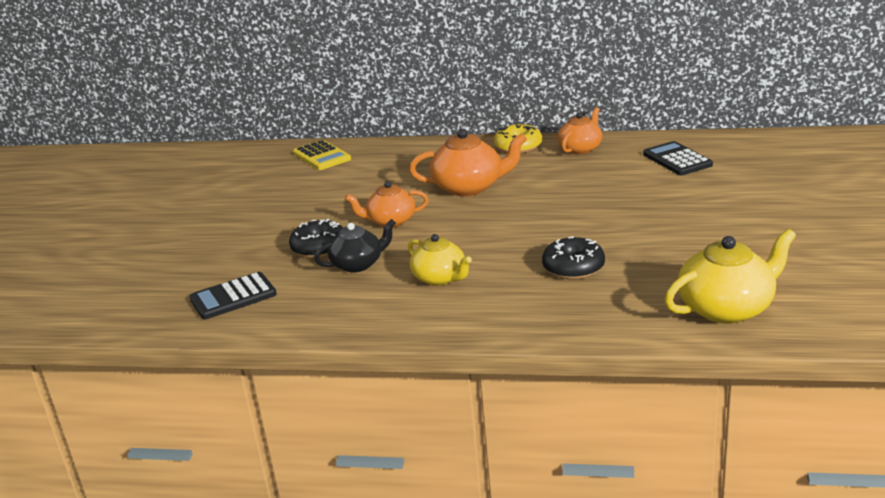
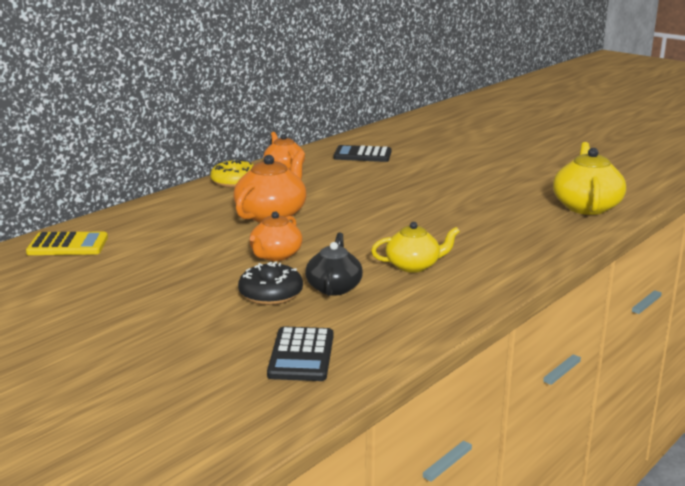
camera: 60 degrees left, 5 degrees down
(573, 268) = (469, 224): black donut -> none

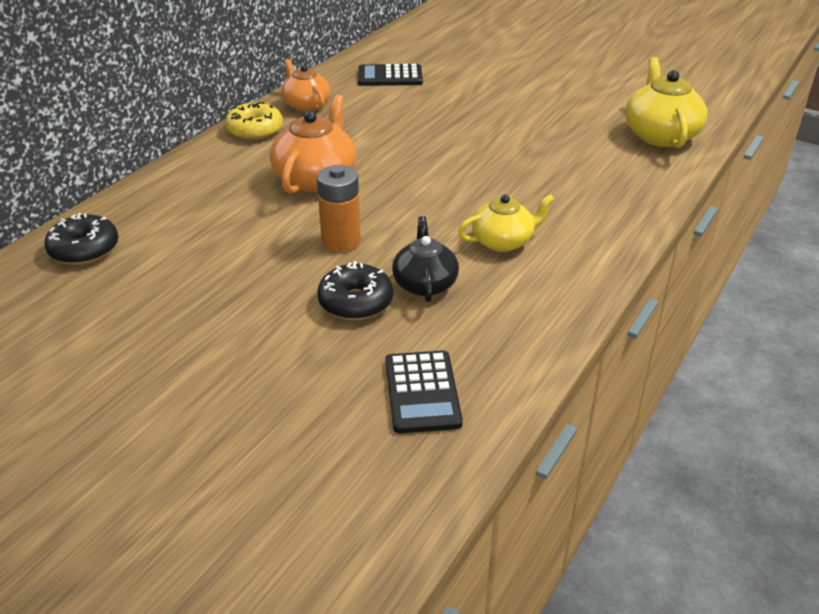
camera: 10 degrees left, 15 degrees up
(68, 245) = (84, 250): yellow calculator -> black donut
(275, 255) = (341, 241): orange teapot -> orange battery

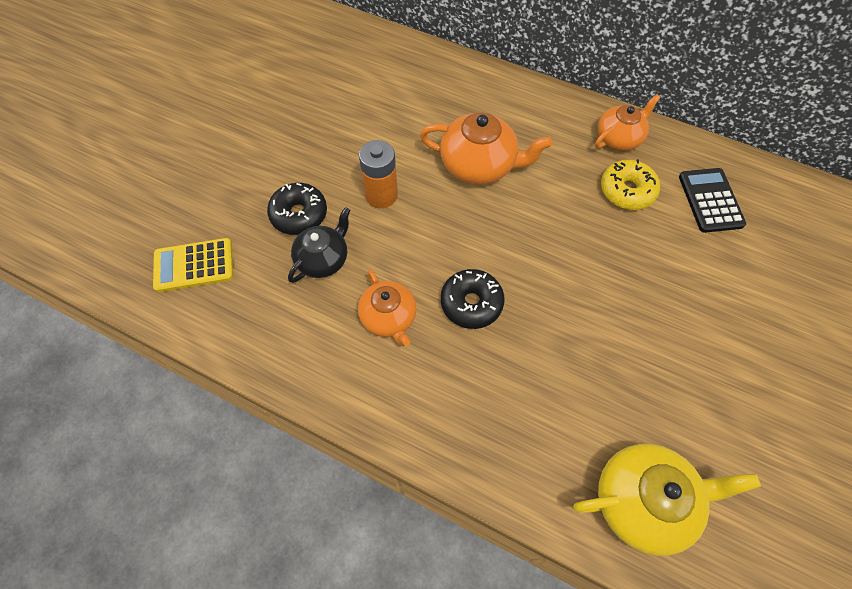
camera: 85 degrees right, 25 degrees up
(84, 250) = (361, 50): black donut -> black donut (471, 303)
(255, 130) = (557, 109): yellow donut -> yellow donut (627, 191)
(422, 392) = (194, 265): black calculator -> yellow calculator
(425, 283) = (323, 259): black teapot -> black teapot turned 45 degrees counterclockwise
(503, 241) = (389, 318): yellow teapot -> orange teapot

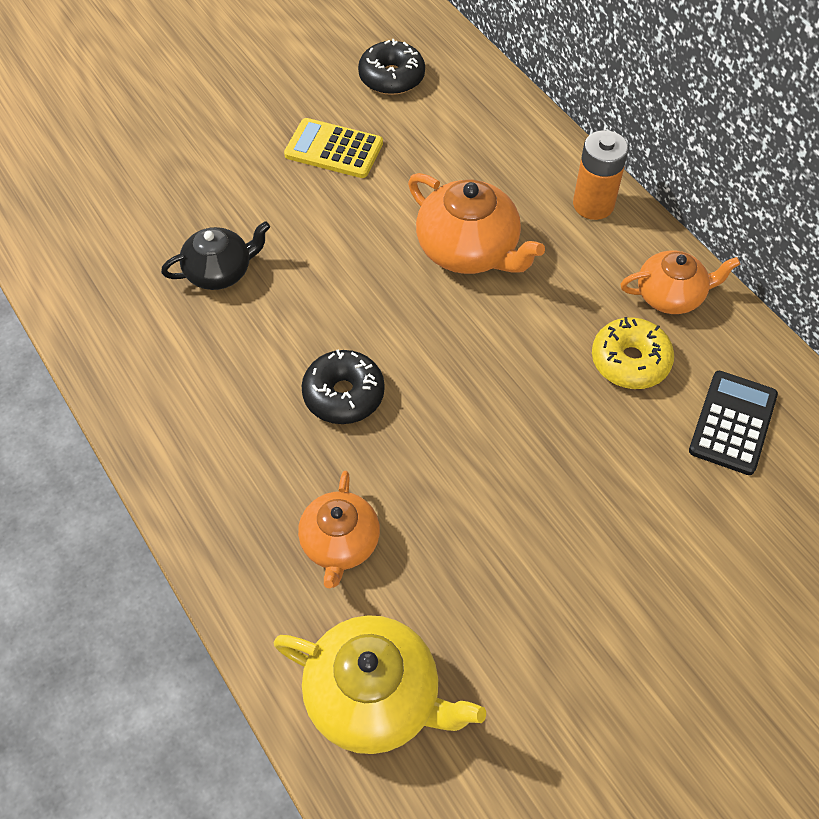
camera: 30 degrees right, 5 degrees down
(194, 265) = (88, 217): yellow calculator -> yellow calculator (334, 149)
(299, 214) = (228, 213): black donut -> black donut (391, 77)
(381, 195) = (331, 233): orange battery -> orange battery (593, 204)
(389, 318) = (243, 365): orange teapot -> orange teapot (340, 543)

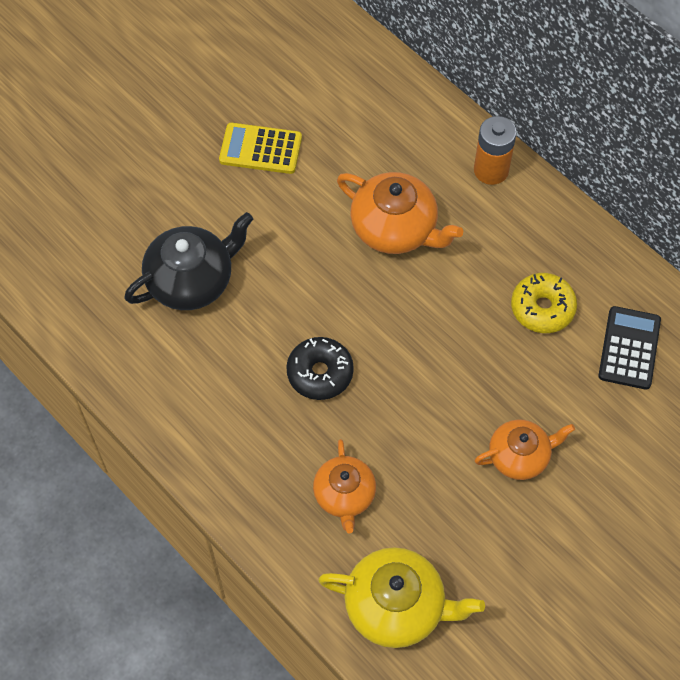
camera: 10 degrees left, 5 degrees up
(220, 271) = (192, 280): black teapot -> black teapot, size x1.52
(391, 77) = (295, 69): black donut -> none
(671, 295) = (566, 245): orange teapot -> orange teapot (519, 456)

